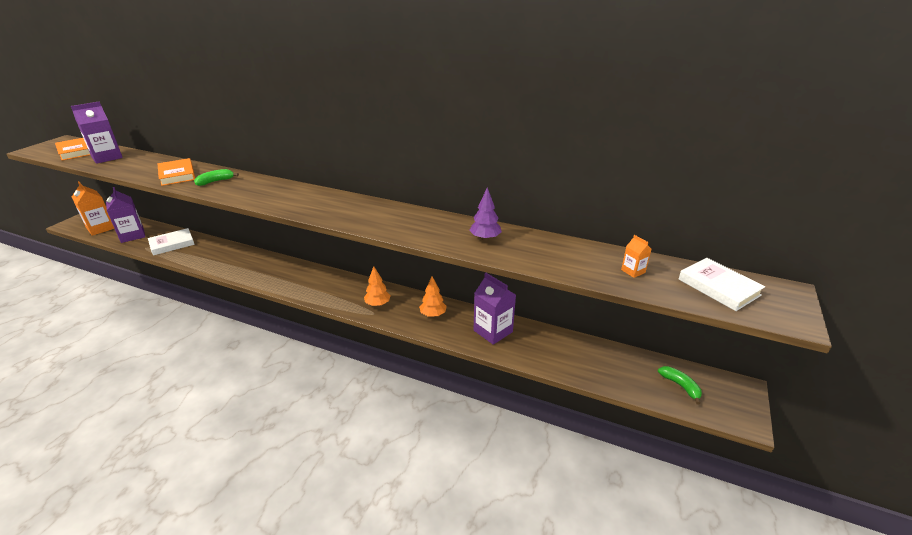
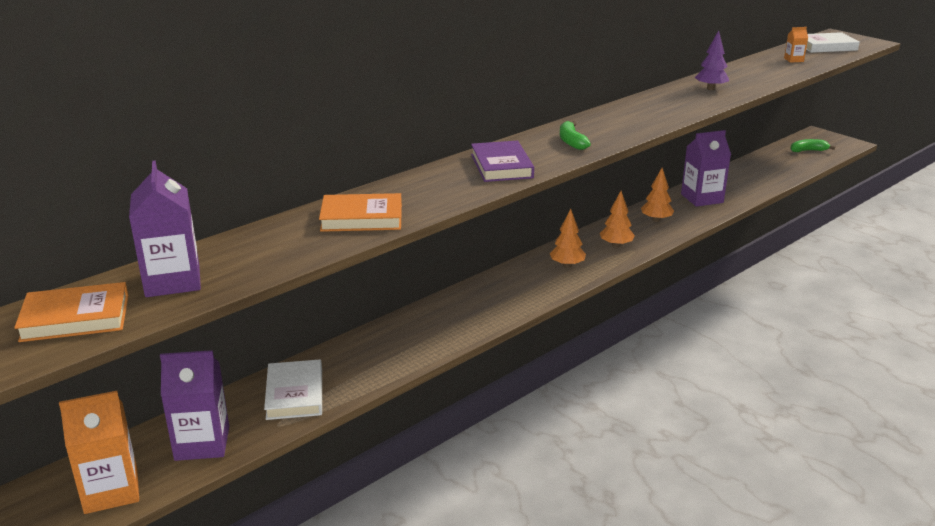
camera: 65 degrees left, 5 degrees down
(215, 181) = (426, 192): green banana -> green banana (571, 142)
(262, 192) = (501, 166): none -> purple book
(337, 290) = (567, 265): none -> orange tree

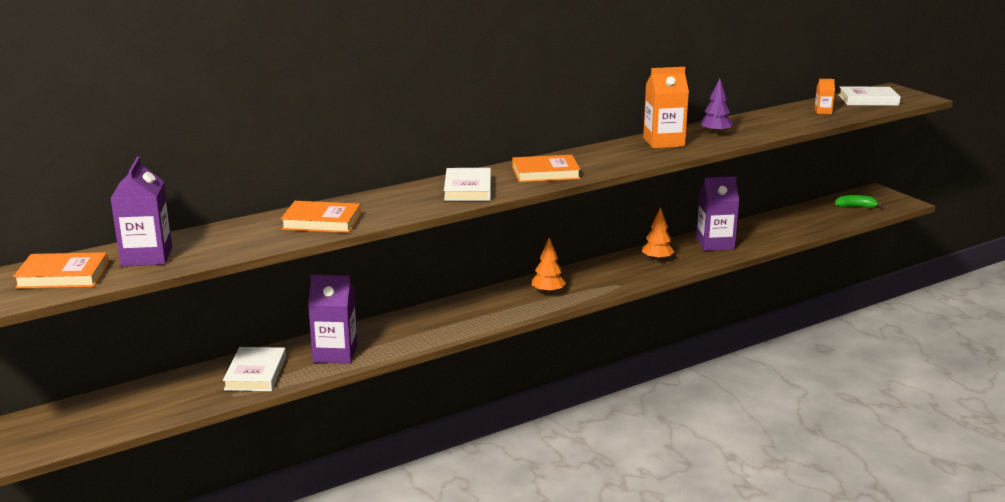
camera: 10 degrees right, 5 degrees down
(111, 491) = (82, 428): orange carton -> orange carton (663, 142)
(202, 443) = (165, 402): purple carton -> purple carton (335, 354)
(501, 166) = (468, 189): purple book -> white book
(571, 142) = (545, 173): green banana -> orange book
(616, 245) = (604, 279): orange tree -> none

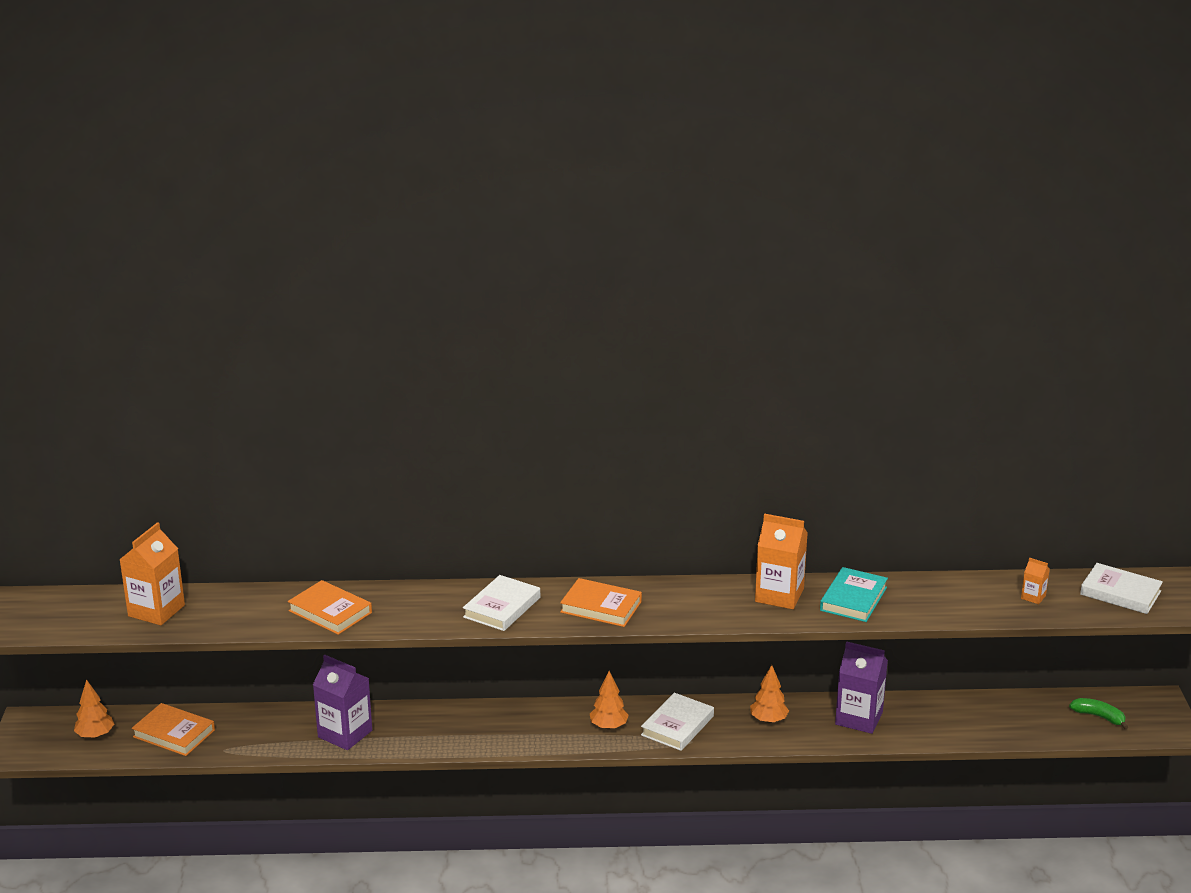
camera: 30 degrees right, 5 degrees up
(63, 276) = (79, 613): orange book -> orange book (174, 733)
(84, 421) = (95, 735): none -> orange tree
(146, 256) = (156, 610): purple carton -> orange carton
(256, 373) = (262, 733): white book -> white book (677, 726)
(715, 134) = (853, 599): purple tree -> turquoise book

